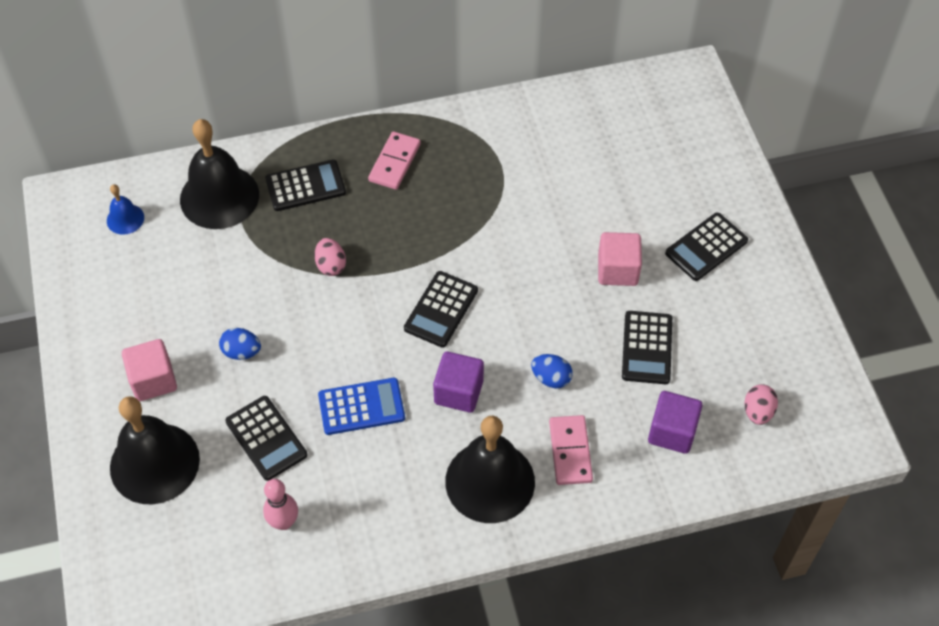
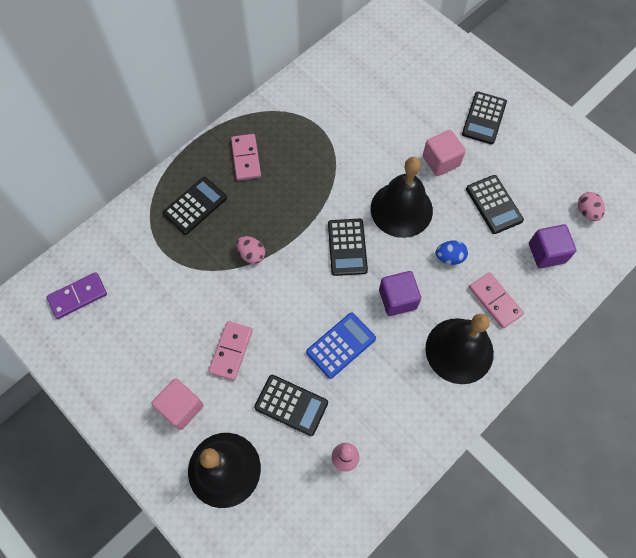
camera: 30 degrees left, 10 degrees up
(125, 219) = (78, 296): blue bell -> purple domino
(219, 196) = (138, 244): black bell -> black bell (401, 209)
(241, 352) = (231, 351): blue egg -> pink domino

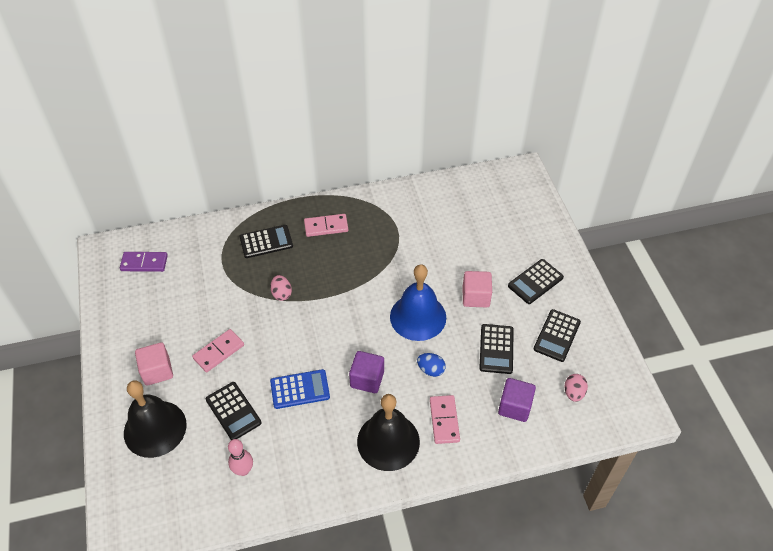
camera: 30 degrees right, 15 degrees down
(246, 158) = (326, 226): pink domino -> pink domino turned 60 degrees clockwise
(347, 247) = (356, 323): black calculator -> black calculator (557, 335)
(401, 209) = (418, 317): black bell -> blue bell

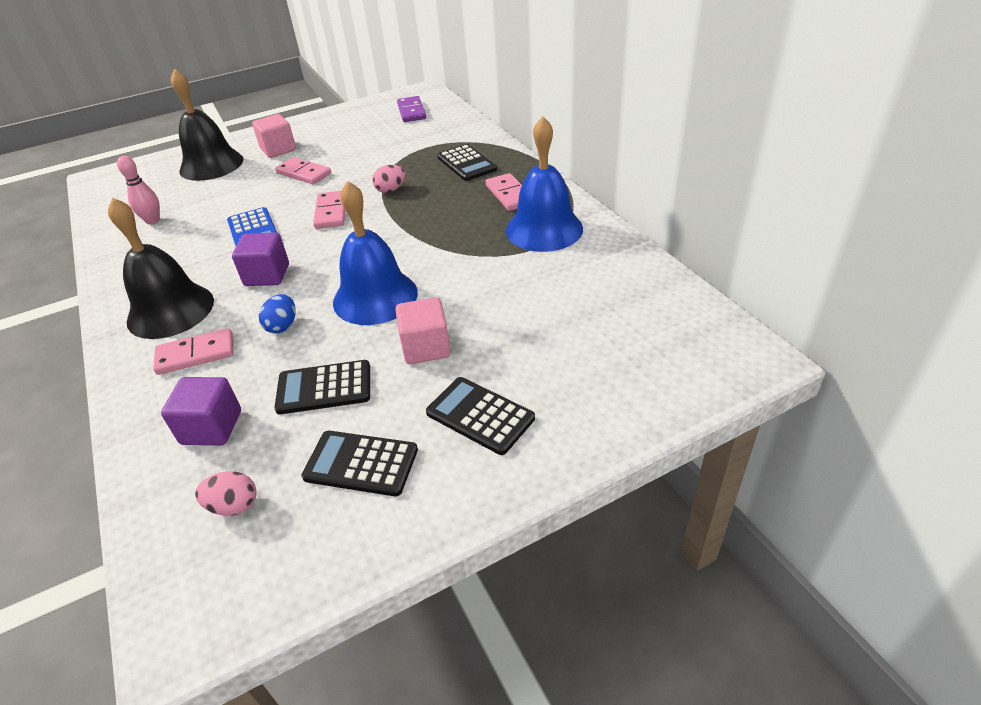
camera: 80 degrees right, 10 degrees down
(233, 411) = (227, 198): black calculator -> none
(296, 335) = (331, 212): none -> pink domino
(378, 219) = (544, 229): none -> blue bell

